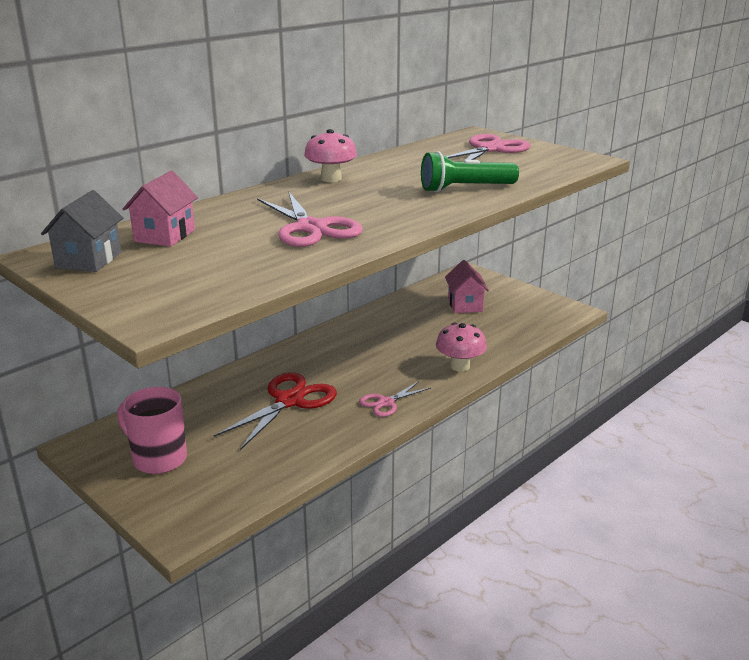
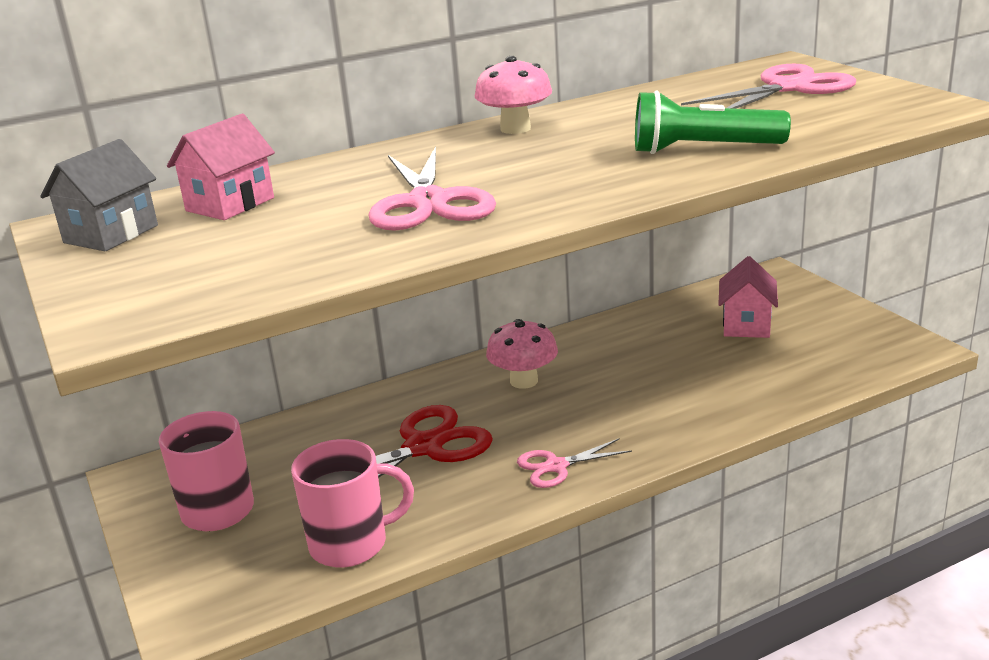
camera: 20 degrees right, 0 degrees up
(271, 467) = (351, 544): none -> pink mug
(460, 366) = (693, 421): pink mushroom -> pink mushroom (524, 381)

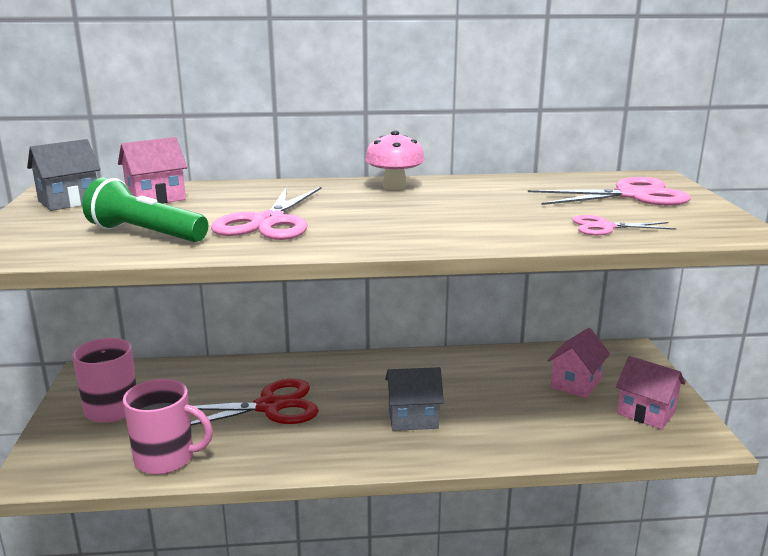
camera: 20 degrees right, 5 degrees down
(524, 381) = (376, 380): pink mushroom -> none
(556, 466) = (344, 448): pink scissors -> pink scissors (605, 227)
(605, 411) = (413, 418): none -> grey house
(703, 149) = (502, 226): green flashlight -> green flashlight (145, 234)
(840, 336) = (646, 413): none -> pink house

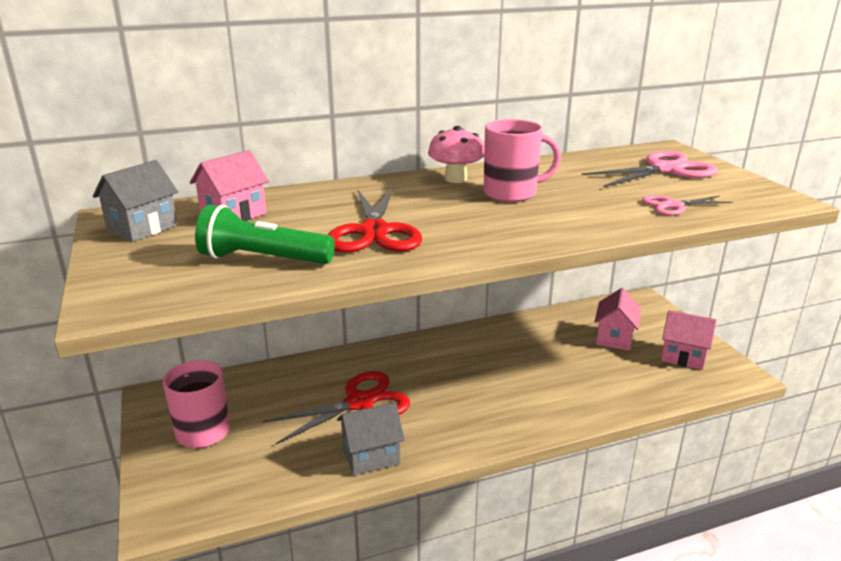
camera: 15 degrees left, 5 degrees up
(166, 458) = (289, 474): pink mug -> pink mug (511, 193)
(268, 222) = (374, 232): pink scissors -> red scissors
(413, 418) = (496, 393): grey house -> grey house (371, 456)

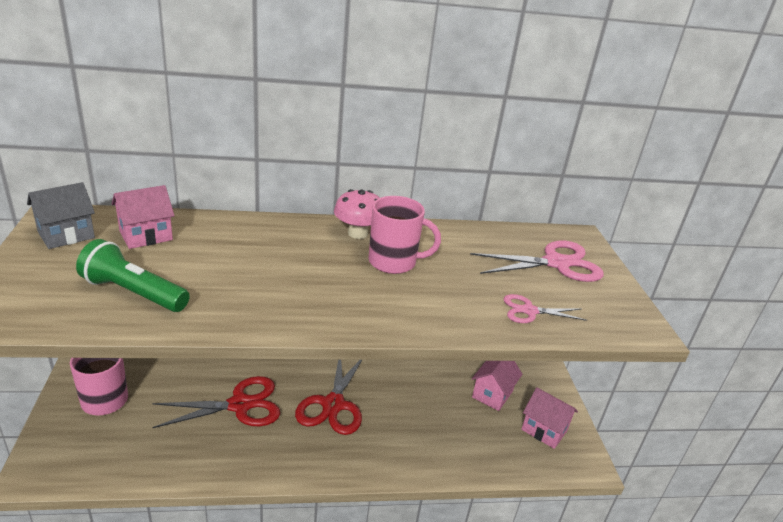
camera: 10 degrees right, 5 degrees up
(371, 456) = (222, 460): grey house -> none
(374, 232) = (244, 282): red scissors -> red scissors (333, 404)

